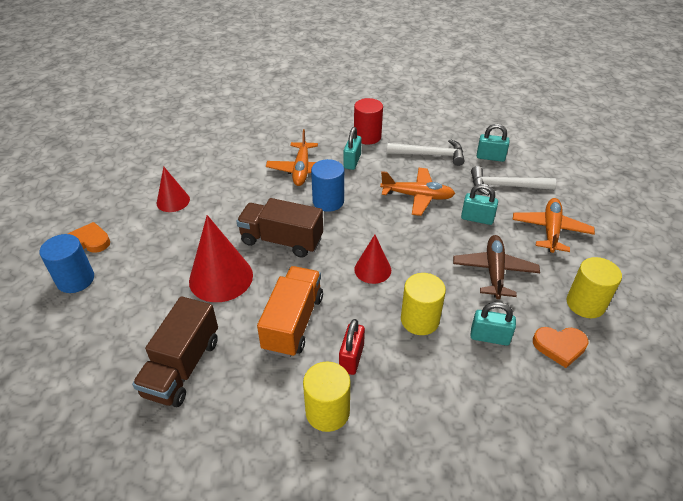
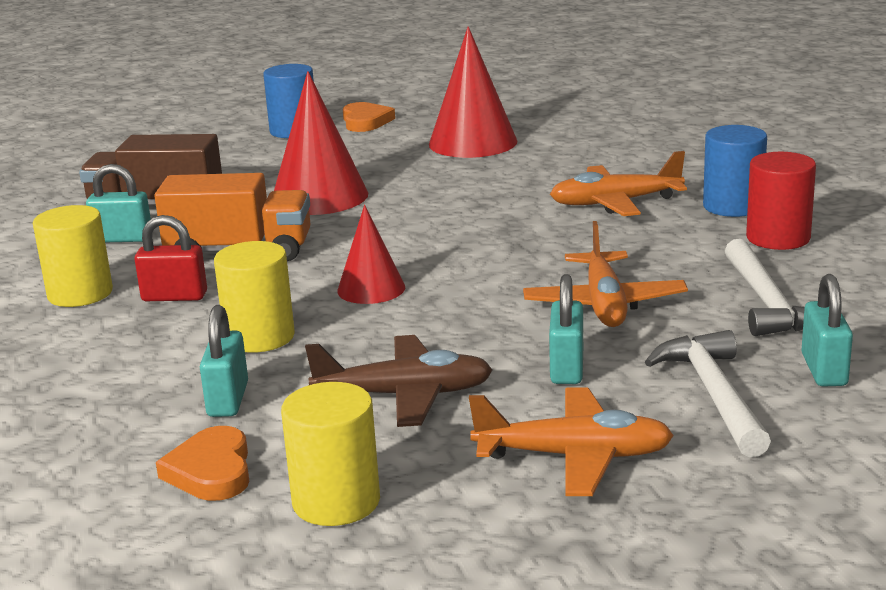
camera: 80 degrees right, 20 degrees down
(173, 201) = (473, 142): red cone -> red cone, size x1.69
(281, 240) = (415, 218): brown truck -> none
(328, 201) = (536, 234): blue cylinder -> blue cylinder (733, 206)
(352, 161) = (676, 236): turquoise padlock -> turquoise padlock (123, 239)

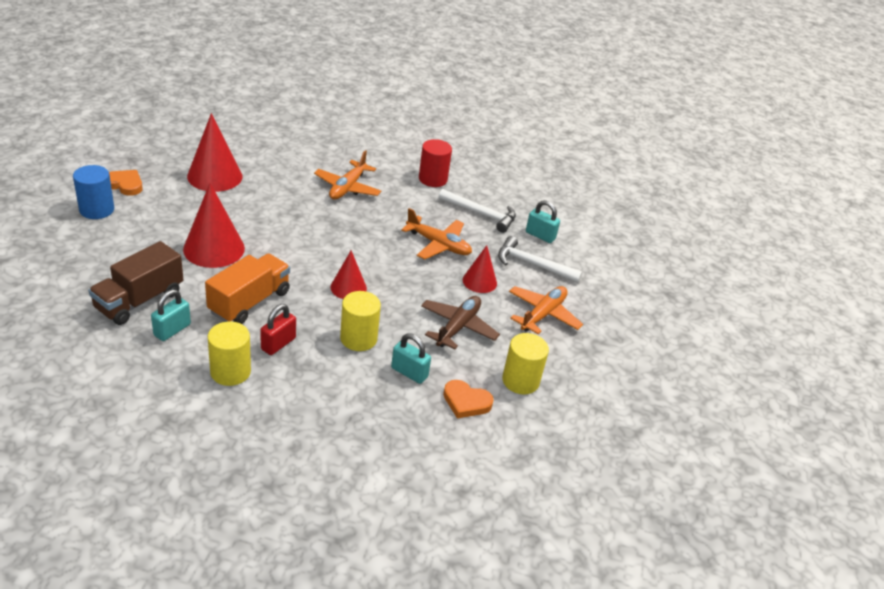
camera: 65 degrees left, 15 degrees up
(567, 368) = (479, 281): turquoise padlock -> red cone
(733, 206) = (391, 168): blue cylinder -> none

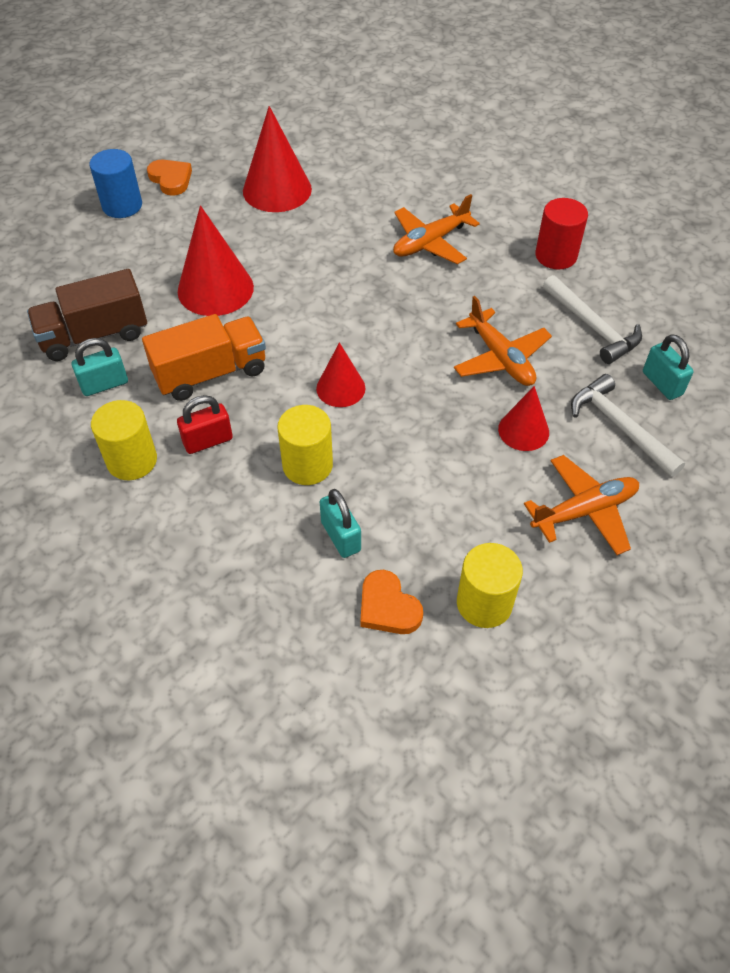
camera: 35 degrees right, 15 degrees up
(458, 327) = (448, 491): brown plane -> none

